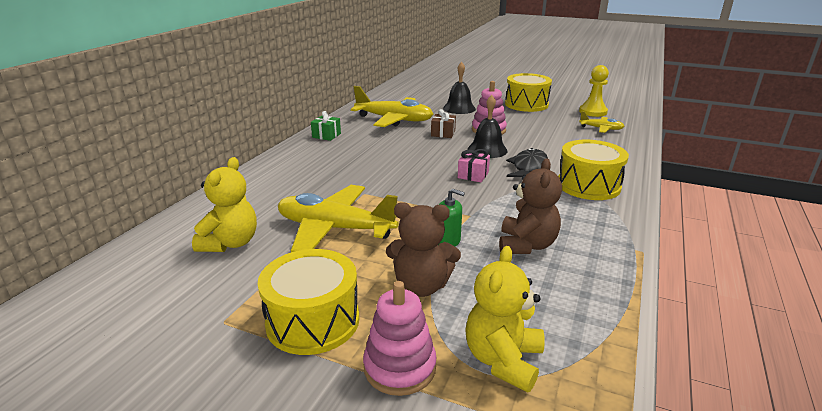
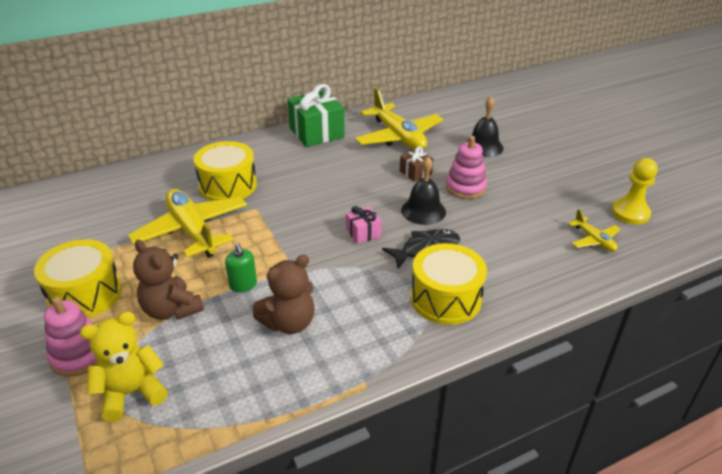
camera: 40 degrees right, 10 degrees up
(230, 243) = (123, 208): yellow teddy bear -> none
(326, 135) = (316, 133): green gift -> green gift, size x1.97
(526, 104) = (567, 170): yellow drum -> yellow drum (228, 185)

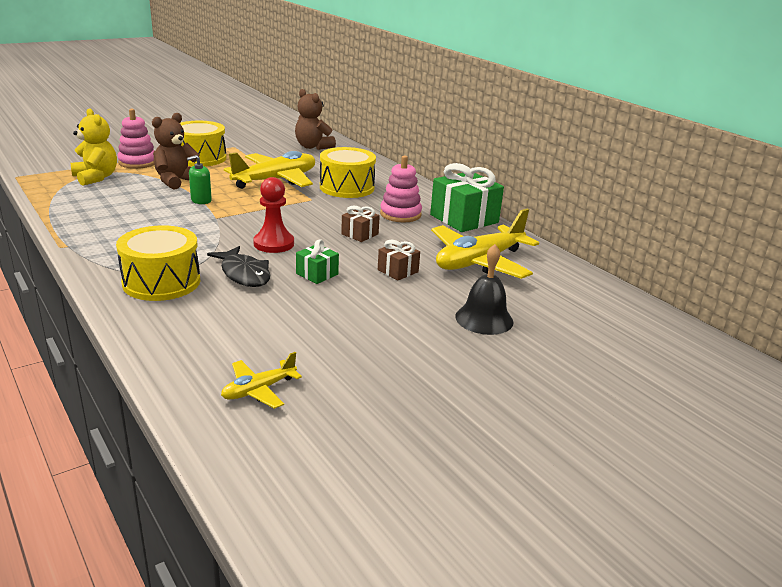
camera: 80 degrees right, 10 degrees down
(289, 323) = (149, 217): brown teddy bear -> brown teddy bear (313, 147)
(344, 185) = (360, 234): none -> brown gift
(363, 233) = (274, 244): pink gift -> red pawn
(423, 211) = (317, 274): black bell -> green gift
(465, 187) = (372, 301): pink stacking toy -> pink stacking toy (400, 214)
(630, 213) = (331, 437): yellow pawn -> none

